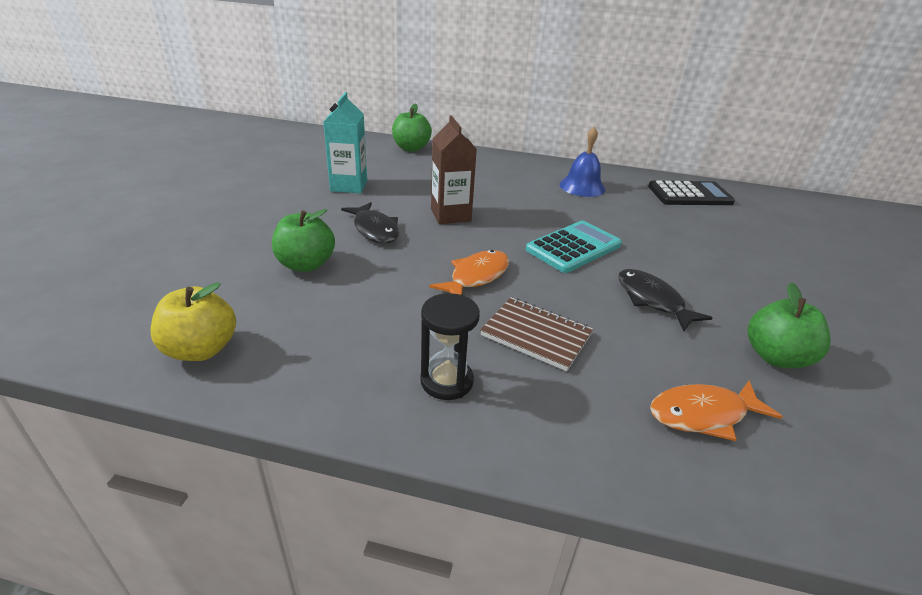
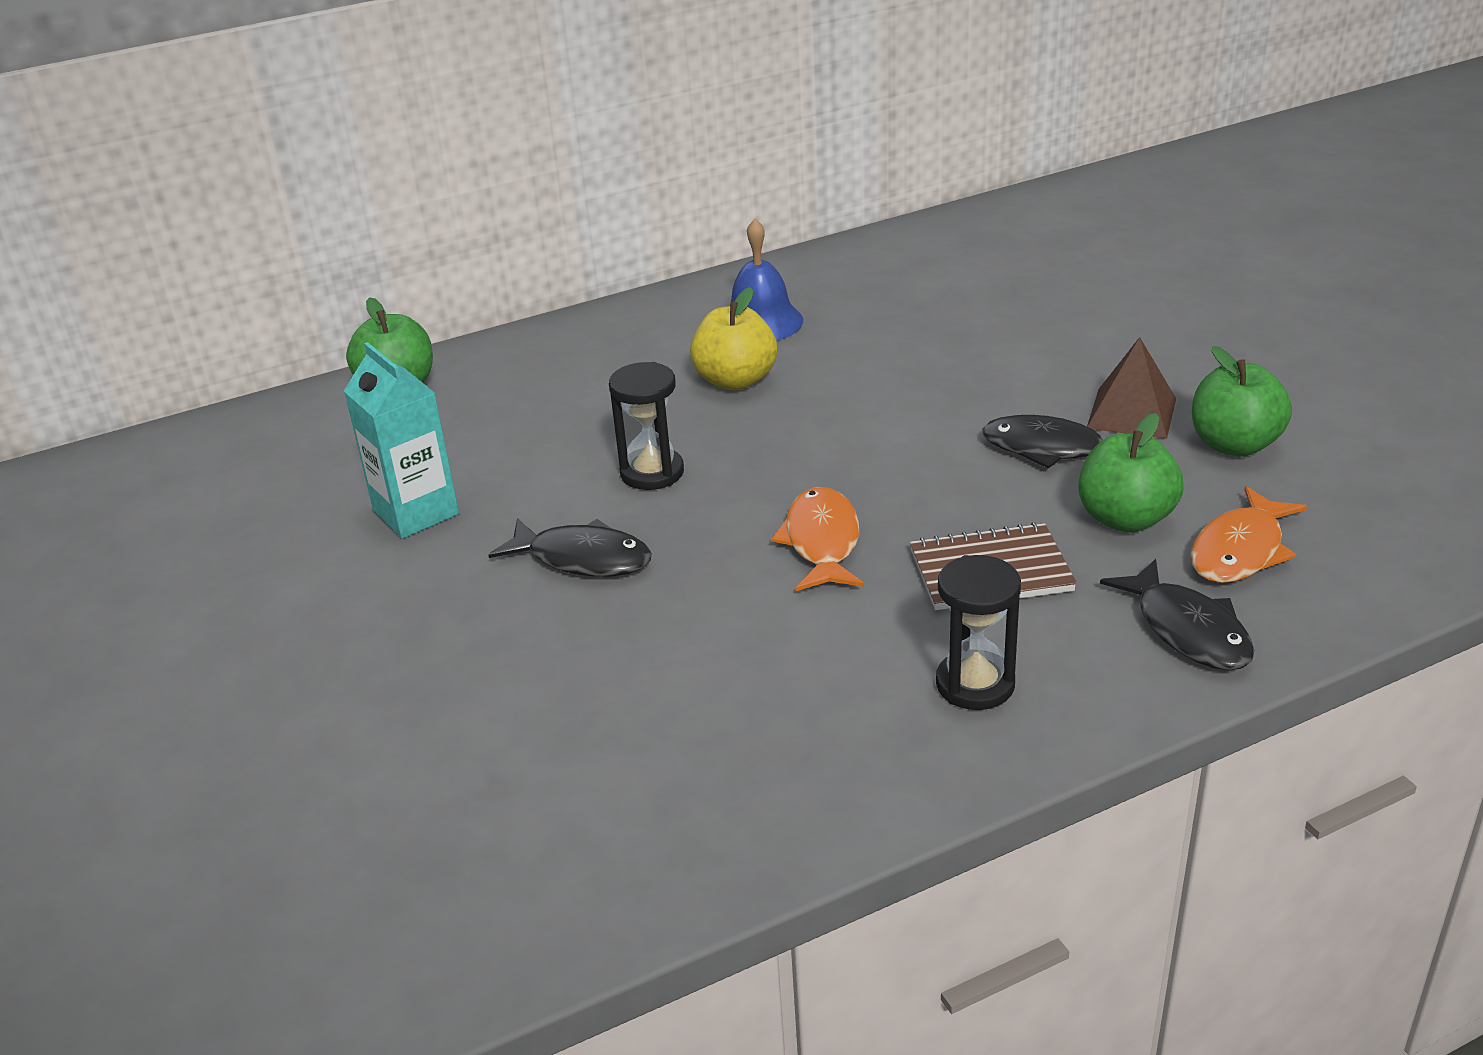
camera: 35 degrees left, 0 degrees up
(201, 349) = (644, 851): yellow apple -> yellow apple (735, 380)
(306, 264) = (576, 667): green apple -> green apple (1125, 519)
(450, 215) = (652, 472): brown carton -> black hourglass
(573, 247) = (878, 429): turquoise calculator -> none
(606, 436) = (1188, 630): none -> black fish
(689, 195) = (911, 261): black calculator -> none
(726, 308) = (1132, 413): none -> brown pyramid

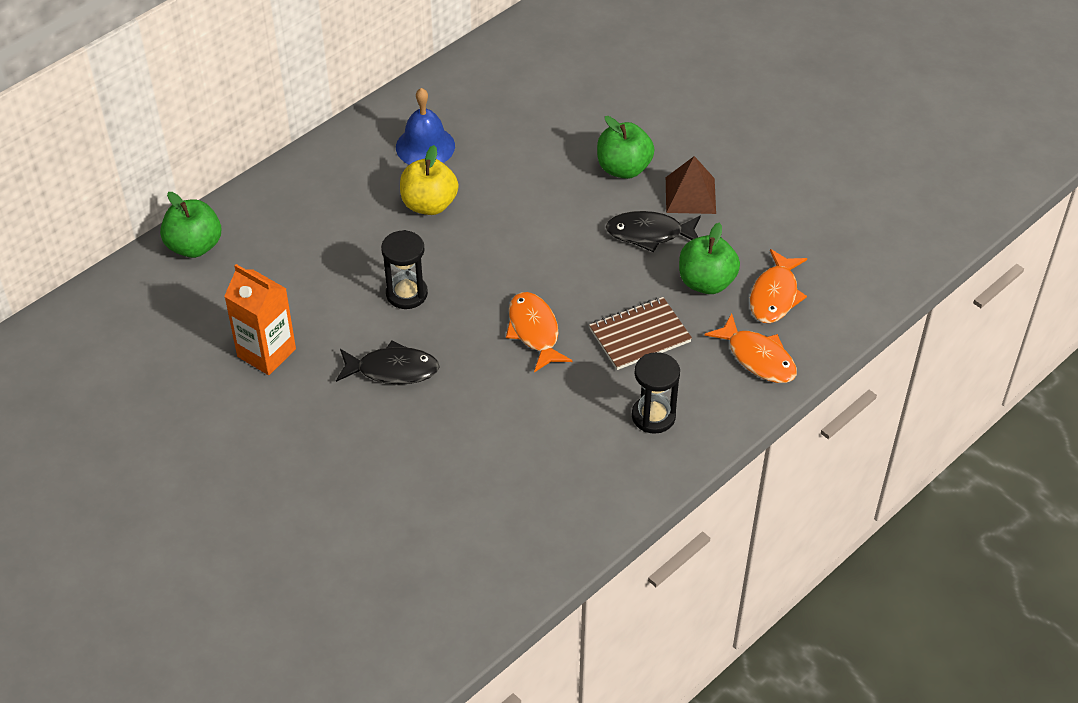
camera: 20 degrees left, 15 degrees up
(416, 512) = (266, 353): turquoise carton -> orange carton
(1188, 630) = (758, 358): black fish -> orange fish
(1234, 445) = (756, 212): green apple -> green apple (623, 168)

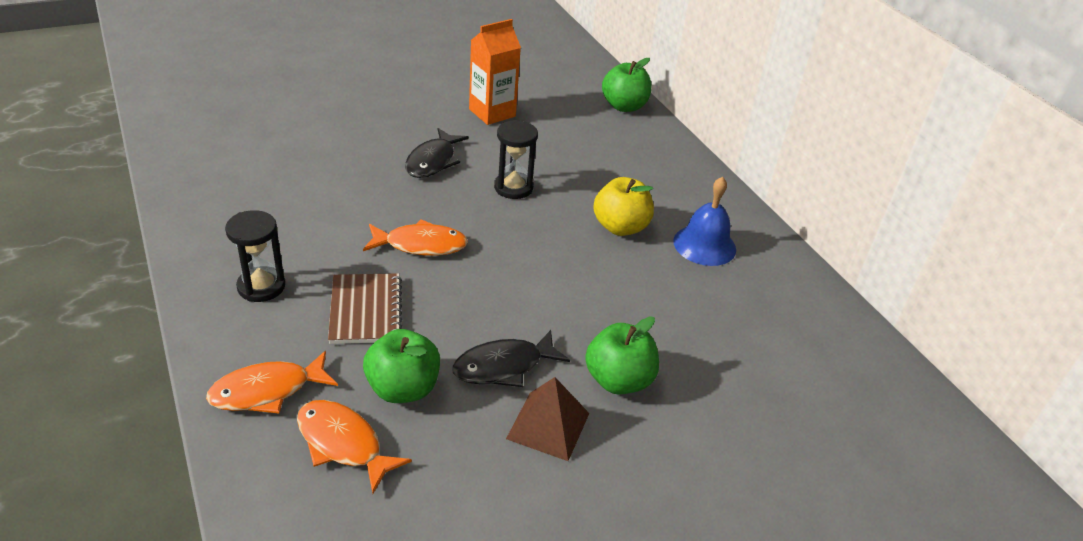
camera: 105 degrees right, 10 degrees down
(649, 234) = (503, 366): black fish -> black fish turned 135 degrees counterclockwise

